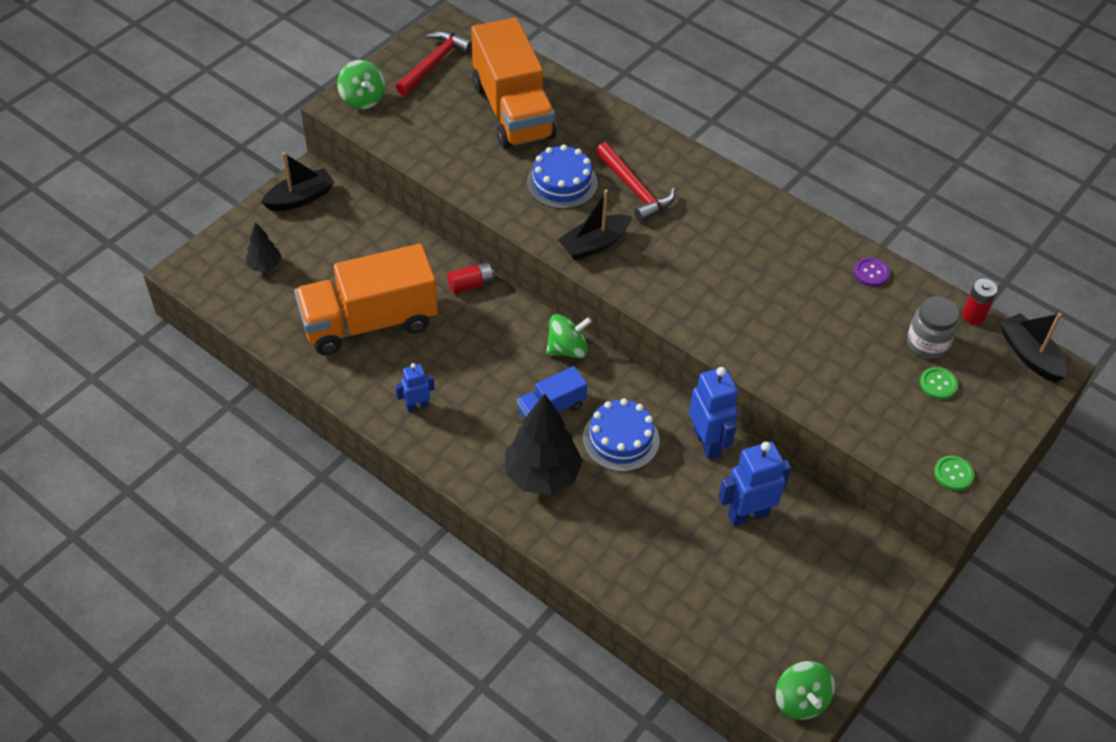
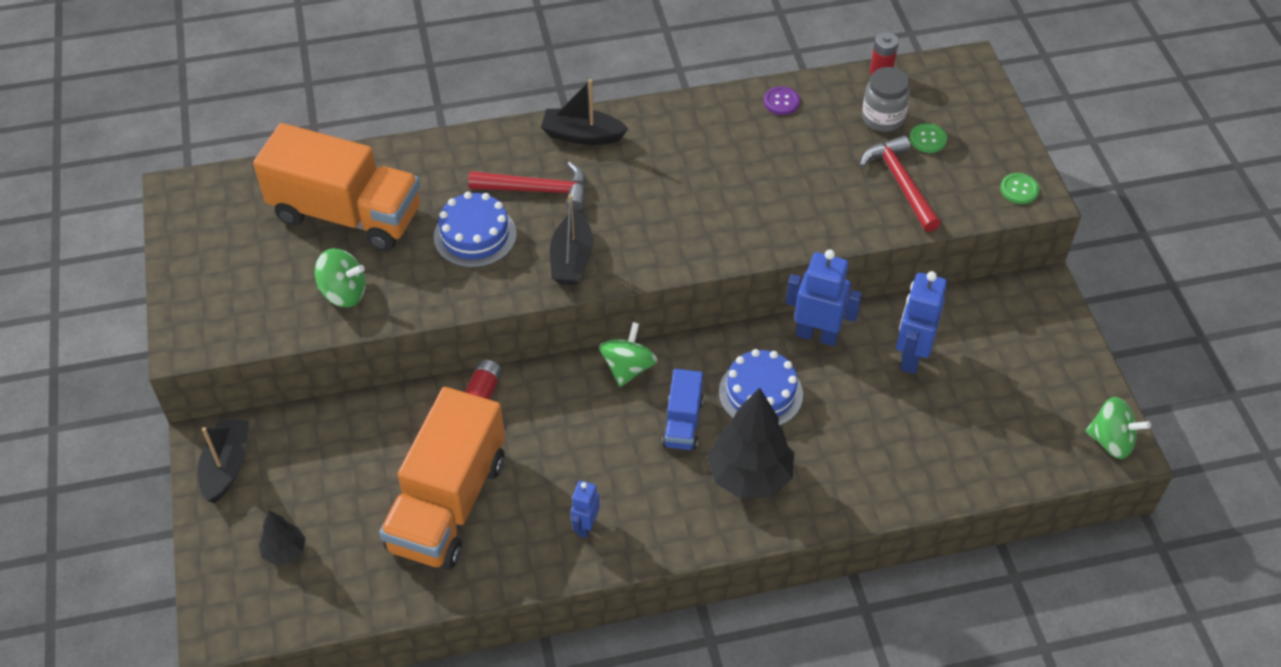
camera: 50 degrees left, 0 degrees up
(362, 99) = (198, 320): green spinning top -> green spinning top (344, 293)
(434, 63) = (216, 235): red hammer -> red hammer (900, 183)
(1029, 355) = (946, 68): black boat -> black boat (582, 135)

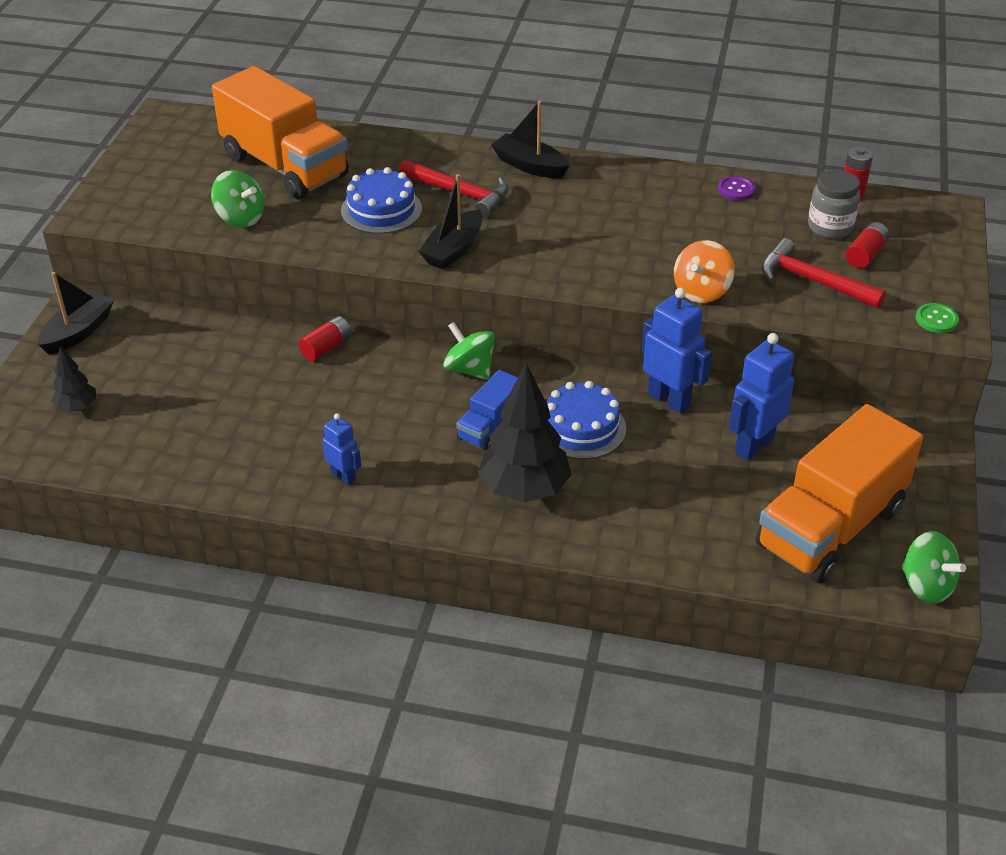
camera: 25 degrees right, 10 degrees down
(448, 503) = (236, 418): orange truck -> orange truck (830, 527)
(585, 526) = (343, 476): blue robot -> blue robot turned 90 degrees clockwise
(628, 368) = (469, 369): green spinning top -> green spinning top turned 90 degrees counterclockwise
(815, 228) = (701, 291): none -> orange spinning top
(900, 183) = (813, 281): red hammer -> red hammer turned 60 degrees counterclockwise
(927, 139) = (865, 255): green button -> red battery

